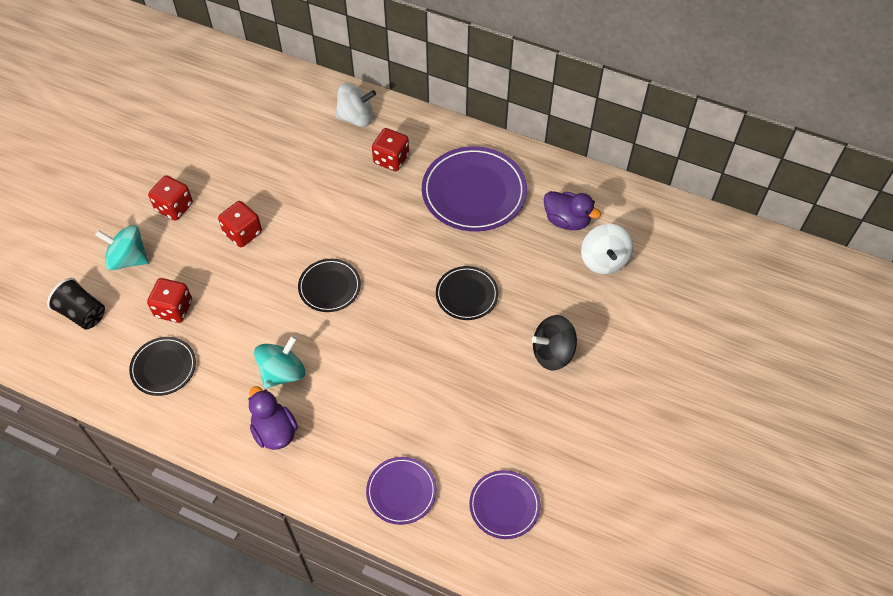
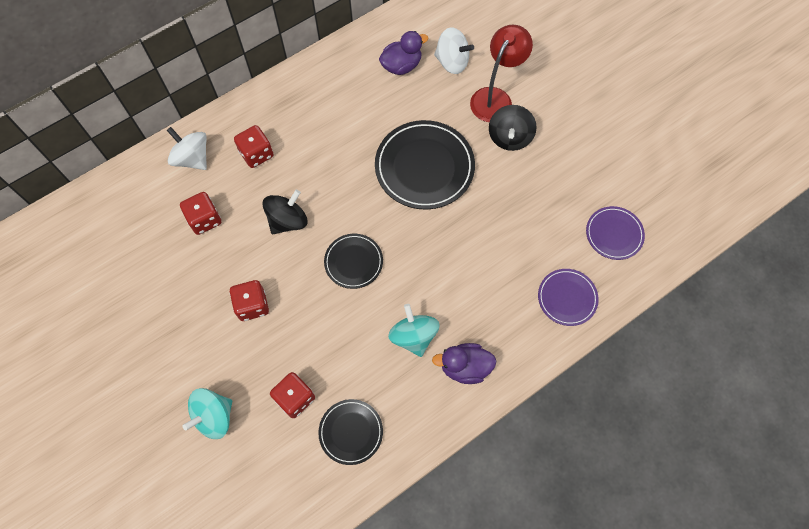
camera: 60 degrees left, 10 degrees up
(82, 313) = (248, 482): black cup -> none
(174, 207) = (183, 352): red dice -> red dice (204, 219)
(340, 216) = (288, 220): none -> black spinning top
(356, 117) = (192, 158): white spinning top -> white spinning top turned 75 degrees counterclockwise
(466, 295) = (424, 167): black plate -> black plate, size x1.78
(474, 192) = (332, 112): purple plate -> none
(590, 318) = (495, 98): none -> red lamp

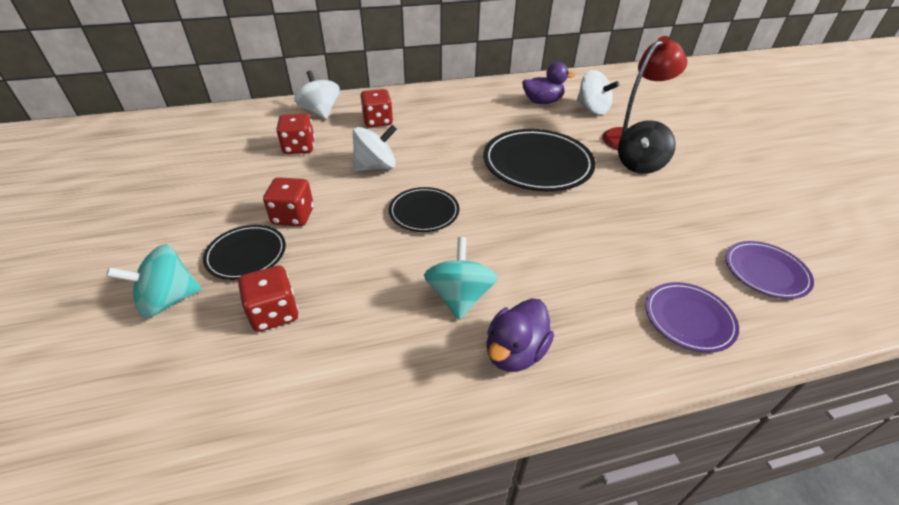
camera: 20 degrees right, 25 degrees down
(288, 220) = (376, 166): black spinning top -> white spinning top
(351, 432) = (317, 376): black plate -> black plate (246, 254)
(464, 367) = (515, 352): purple duck -> purple duck turned 75 degrees counterclockwise

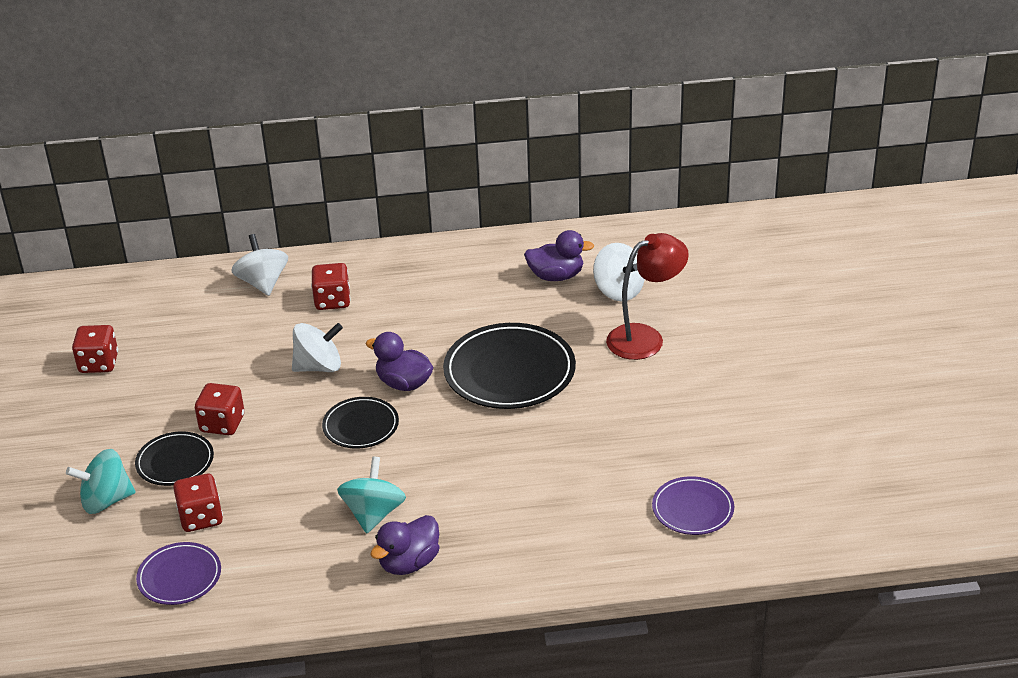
camera: 10 degrees right, 5 degrees down
(299, 147) = (233, 336): red dice -> red dice (98, 363)
(452, 176) = (404, 383): none -> purple duck
(639, 165) = (633, 378): black spinning top -> none
(689, 319) = (584, 546): purple plate -> purple plate (179, 577)

